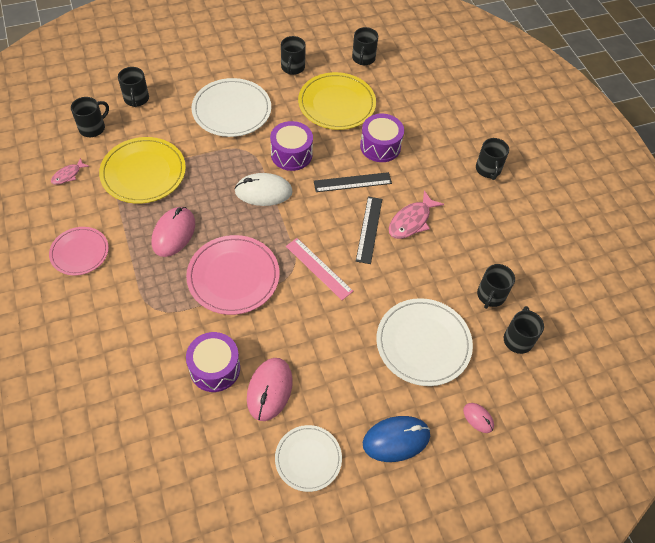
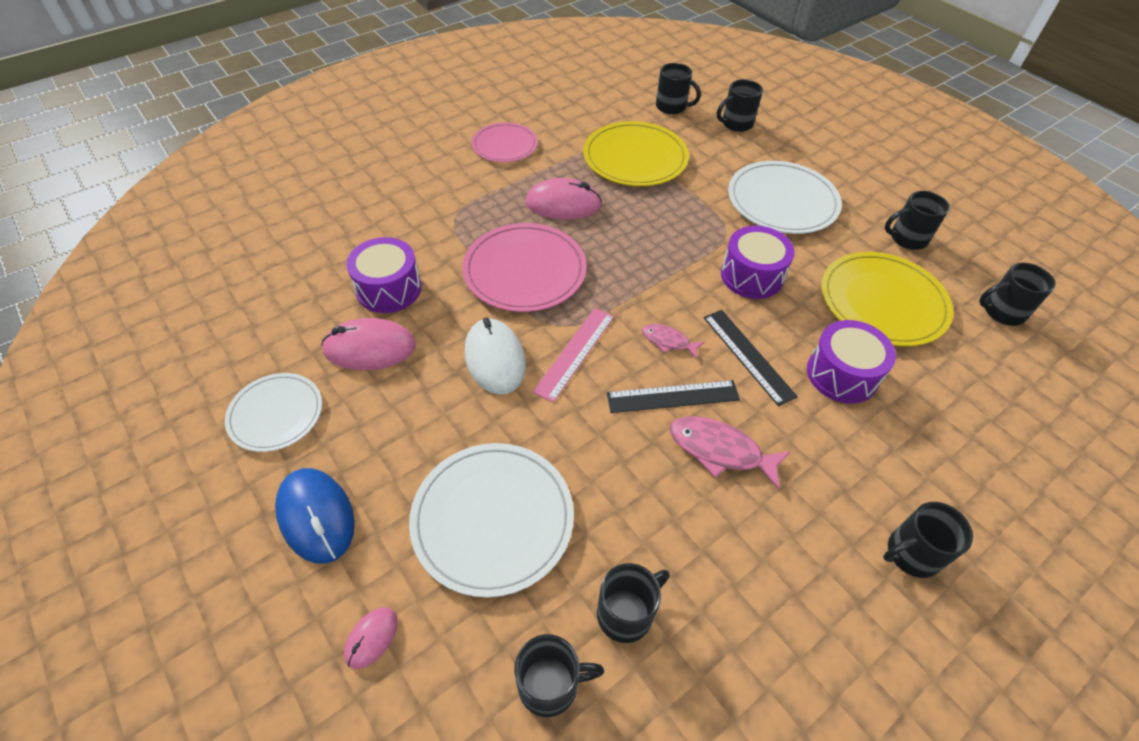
camera: 75 degrees right, 5 degrees down
(68, 175) = (598, 109): pink fish -> pink fish (668, 341)
(263, 192) = (670, 264): white mouse -> white mouse (494, 359)
(490, 295) = (626, 613): black mug -> black mug turned 135 degrees clockwise

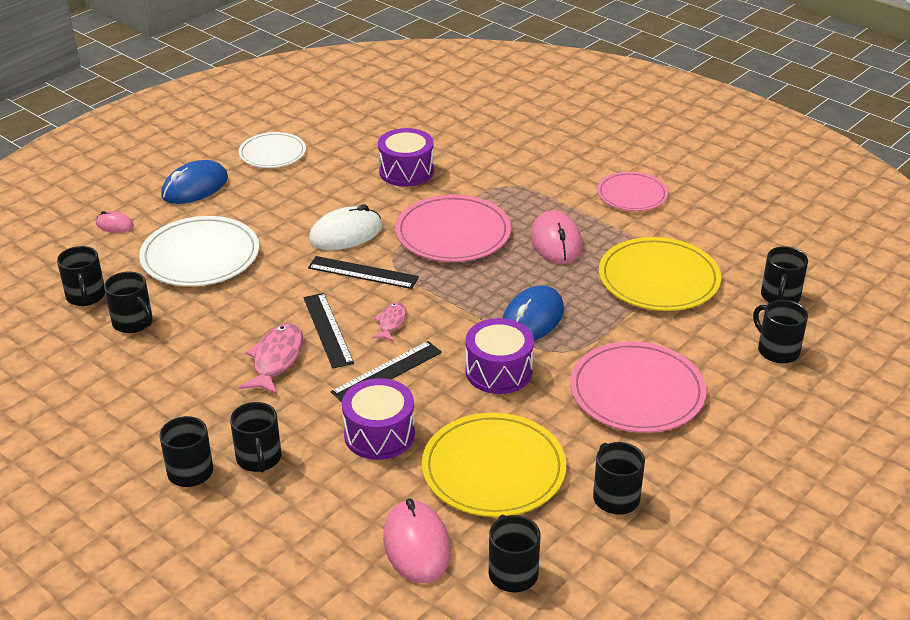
camera: 80 degrees right, 15 degrees down
(370, 348) = (341, 176): pink mouse -> pink mouse (416, 545)
(575, 353) = (363, 272): pink ruler -> black ruler
(678, 241) = (532, 319): none -> blue mouse
(782, 201) = (637, 391): white plate -> pink plate
(885, 482) = (259, 459): none -> black mug

